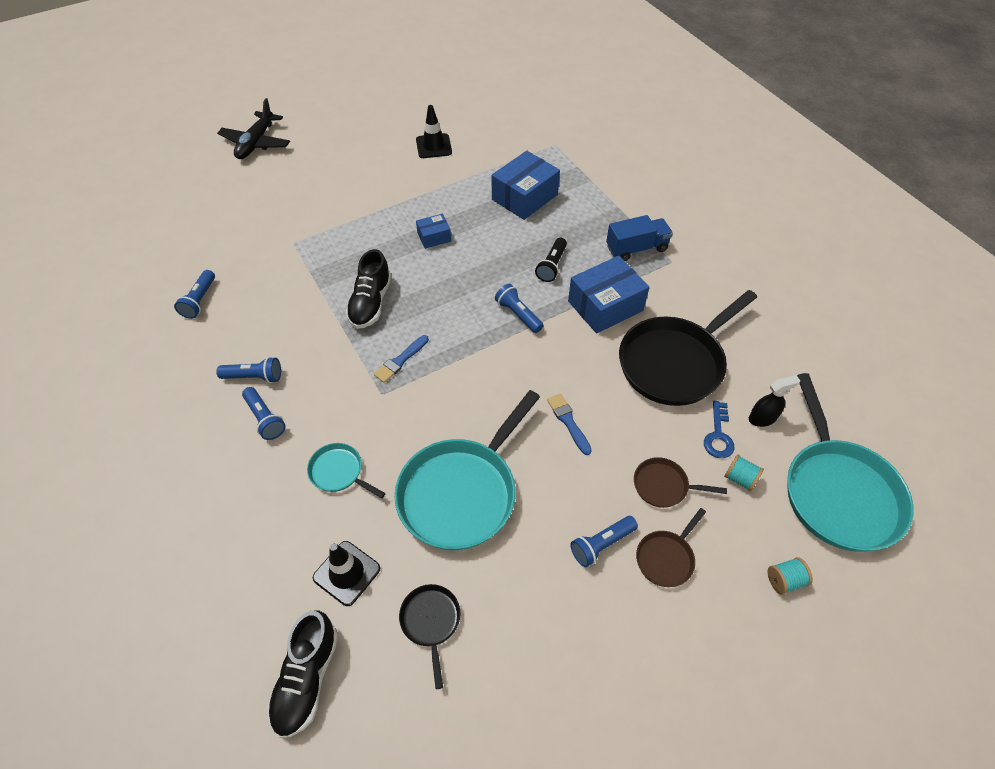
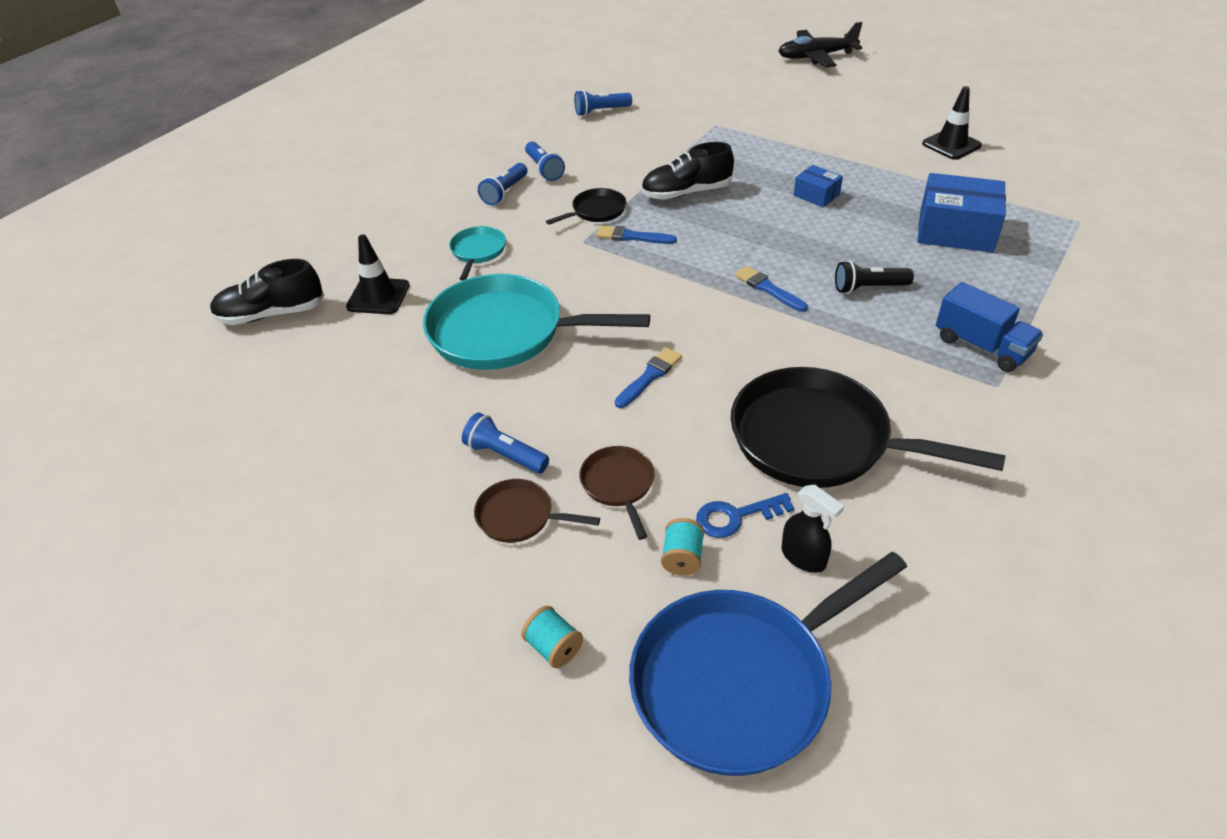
camera: 65 degrees right, 10 degrees down
(431, 622) = (354, 364): black pan -> black pan (596, 211)
(518, 314) = (768, 289): blue flashlight -> blue brush
(605, 306) = (852, 350): blue box -> none
(838, 492) = (739, 681): turquoise pan -> blue pan

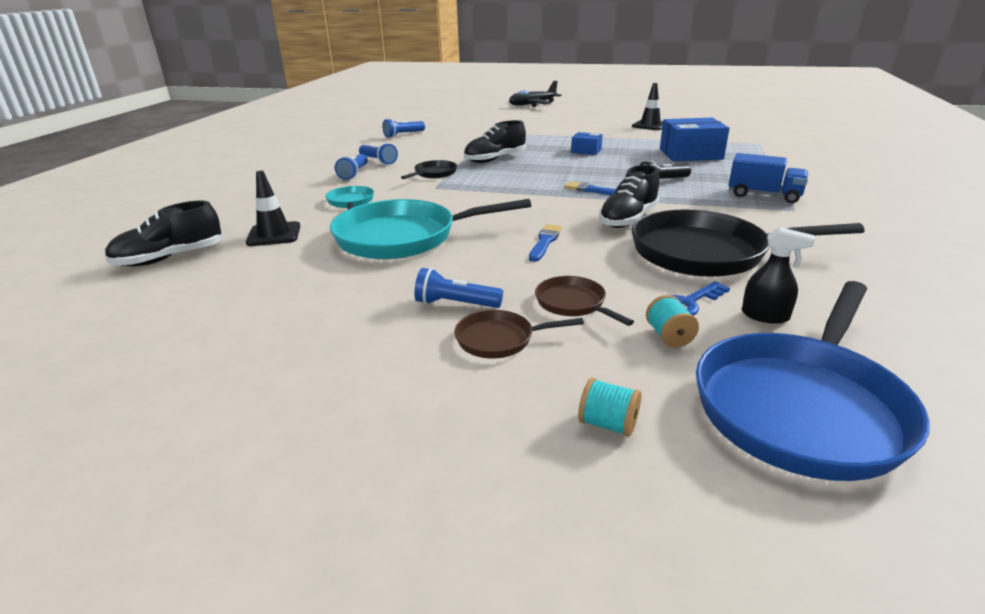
camera: 20 degrees left, 15 degrees down
(632, 237) = (471, 181): blue brush -> none
(772, 356) = (628, 219): none -> black shoe

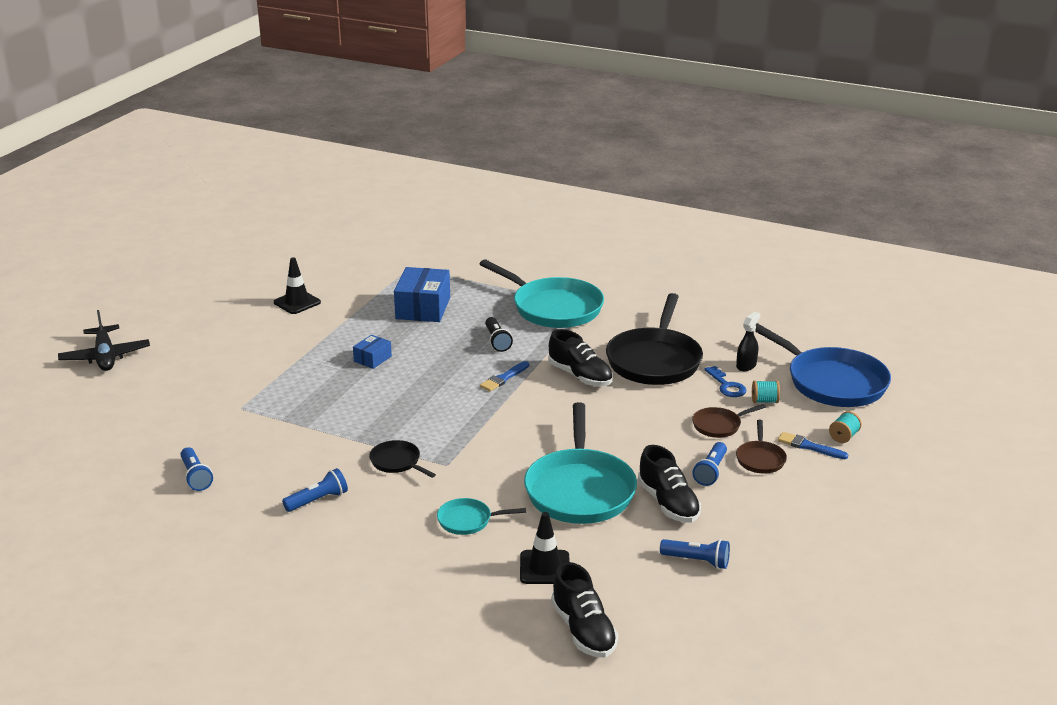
camera: 80 degrees left, 0 degrees up
(354, 174) = (362, 519): blue flashlight -> blue flashlight (697, 561)
(495, 159) = (367, 418): black shoe -> black shoe (668, 503)
(545, 242) = (614, 421): blue brush -> blue brush (809, 446)
(764, 195) = (553, 308): blue truck -> turquoise pan

